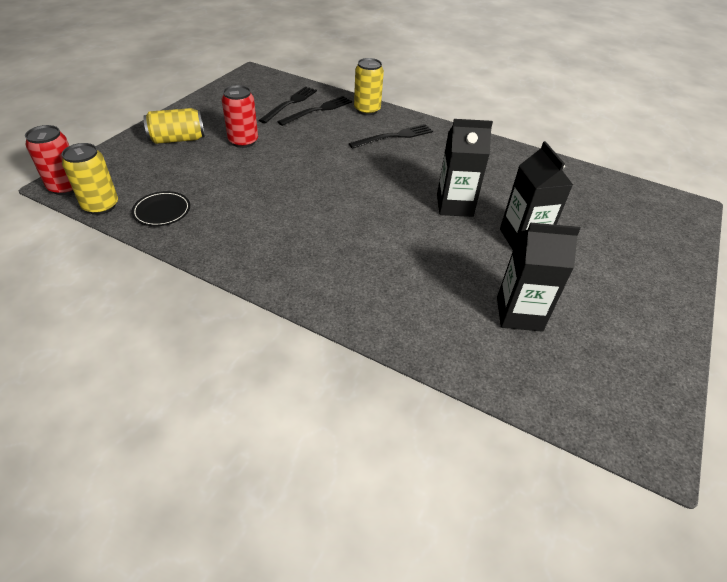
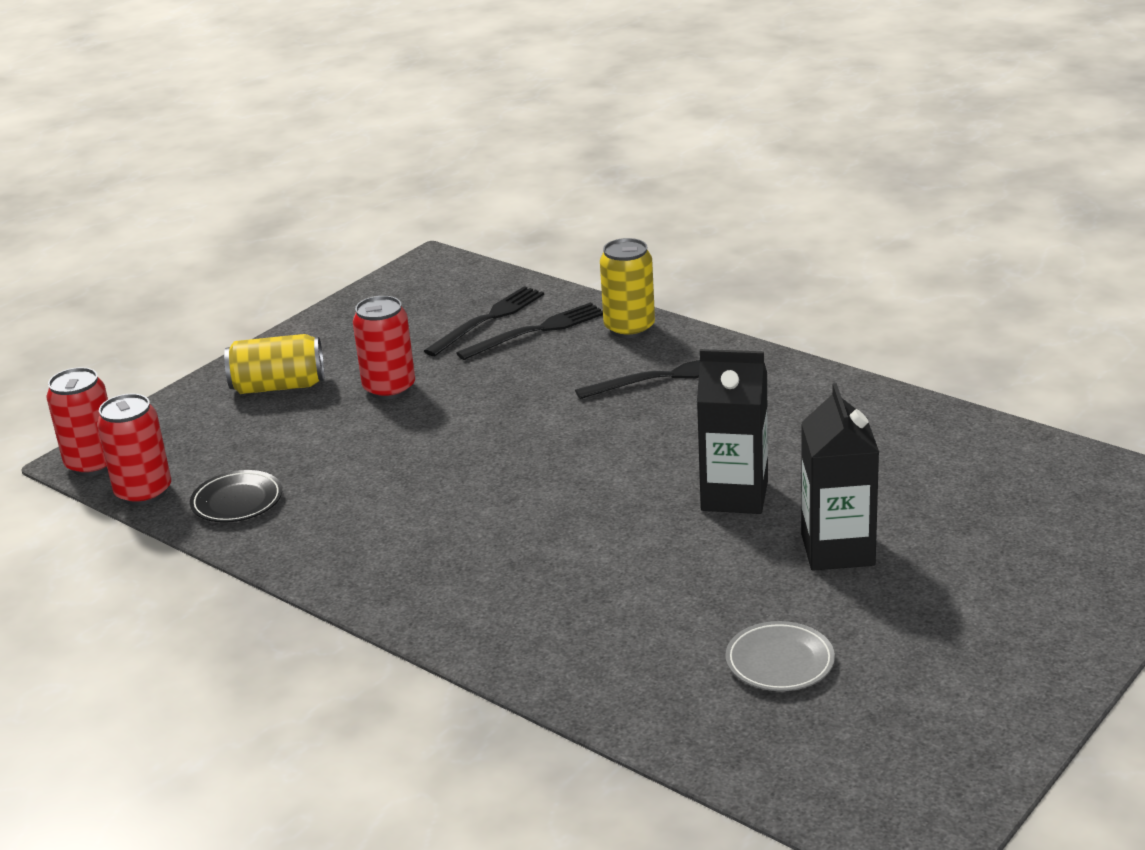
camera: 15 degrees right, 15 degrees down
(101, 206) = (143, 492): yellow can -> red can
(519, 314) = (779, 661): black carton -> grey plate

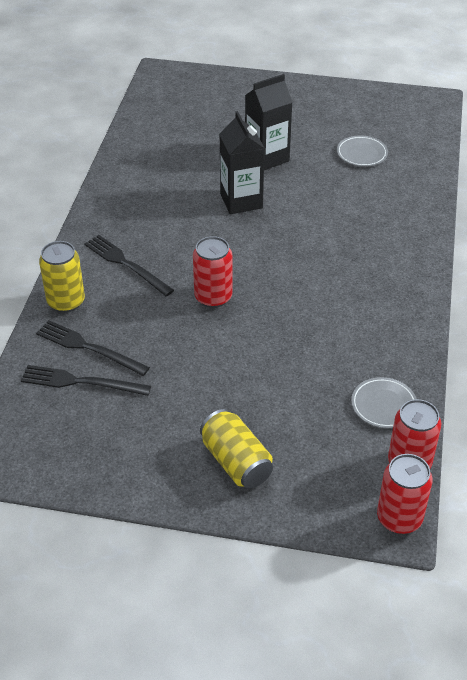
camera: 120 degrees left, 15 degrees up
(237, 501) = (383, 405): black plate -> grey plate
(389, 389) = (206, 393): red can -> red can (213, 297)

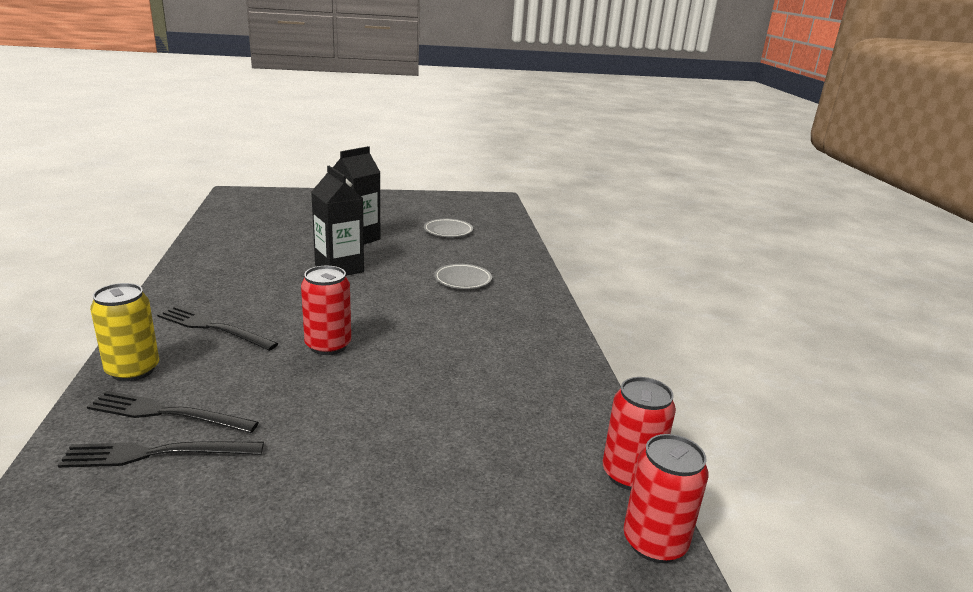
camera: 20 degrees left, 20 degrees down
(236, 462) = (407, 514): yellow can -> none
(383, 405) = (568, 419): grey plate -> grey plate (463, 280)

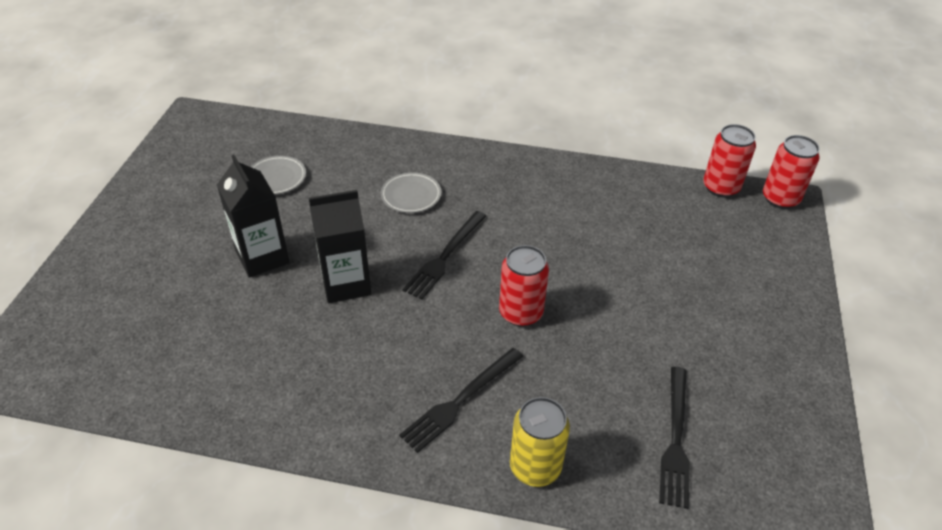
camera: 70 degrees left, 20 degrees up
(167, 413) = (617, 434): black fork -> black fork (445, 256)

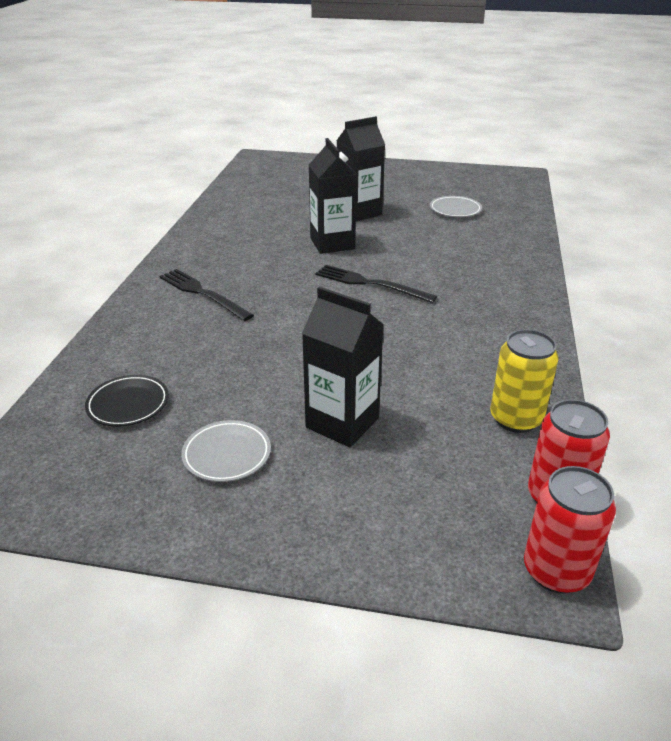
camera: 90 degrees right, 10 degrees down
(411, 195) = (452, 265): grey plate -> grey plate (227, 454)
(521, 313) = (298, 322): red can -> none
(535, 467) = (128, 326): yellow can -> yellow can (516, 419)
(670, 284) = (342, 423): none -> black carton
(675, 439) = (128, 404): black fork -> black plate

